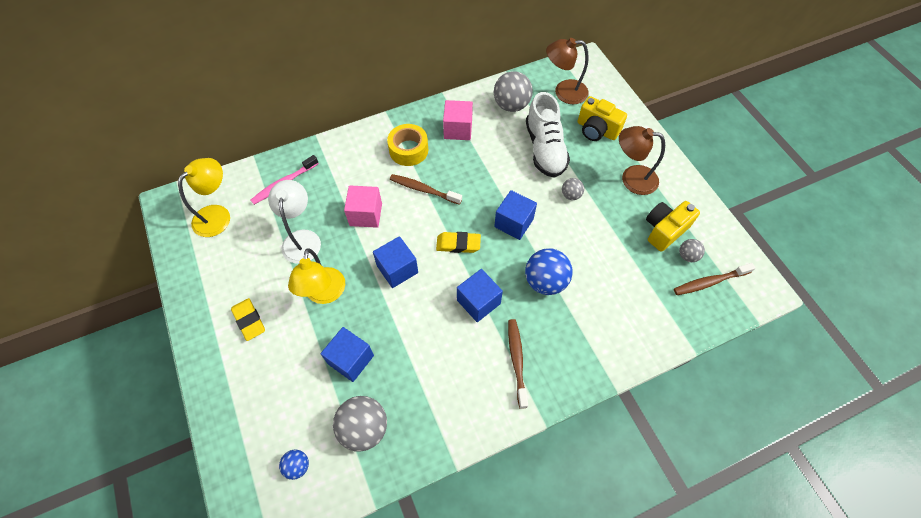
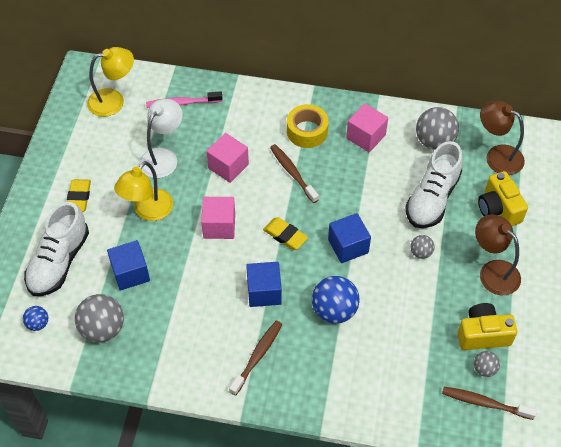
camera: 35 degrees right, 5 degrees down
(274, 392) = (59, 262): none -> white shoe
(397, 269) = (219, 226): blue cube -> pink cube

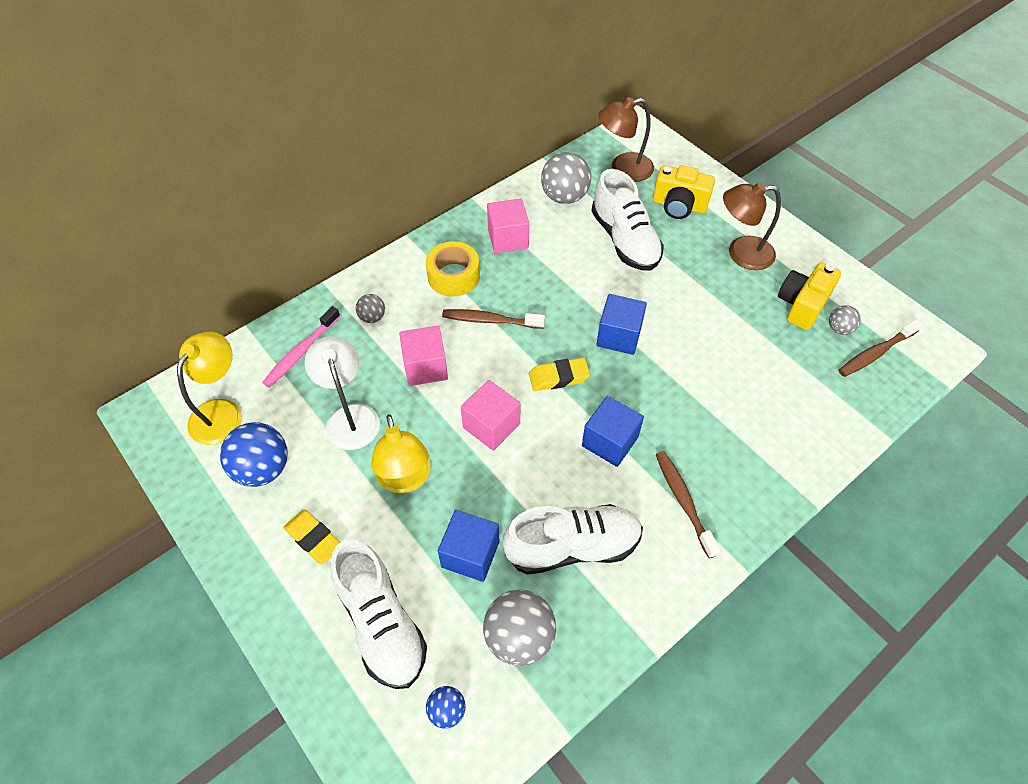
camera: 50 degrees left, 0 degrees up
(177, 318) = (572, 546): none -> white shoe
(334, 310) = (683, 397): blue ball -> blue ball (263, 469)
(421, 253) = (676, 288): grey ball -> grey ball (372, 317)

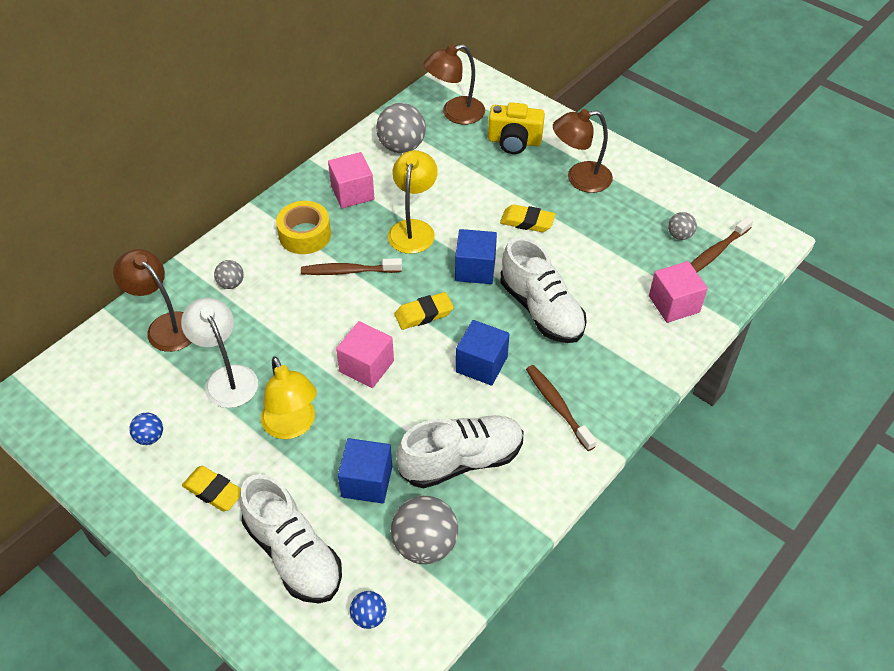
camera: 10 degrees left, 5 degrees down
(222, 412) = (97, 391): yellow lamp -> yellow lamp (413, 229)
(263, 469) = (150, 437): blue ball -> blue ball, size x0.52
(301, 352) = (165, 325): pink toothbrush -> brown lamp
(425, 367) = (293, 322): pink cube -> pink cube (674, 304)
(625, 240) = (467, 180): white shoe -> white shoe (541, 309)
(680, 292) = (527, 222): none -> yellow eraser
(802, 305) = (642, 218): yellow camera -> none

